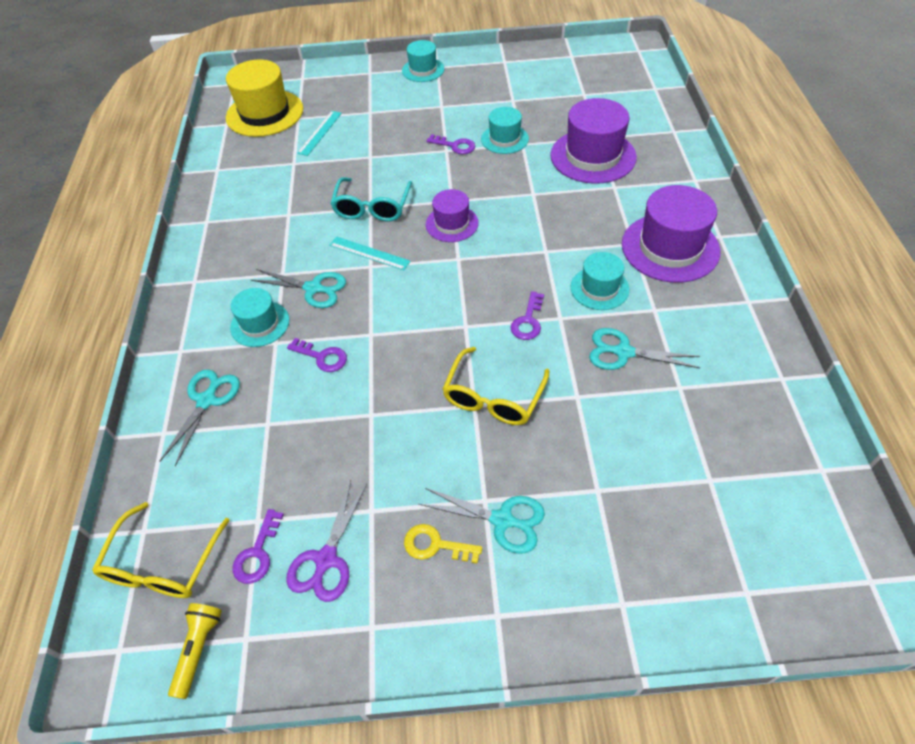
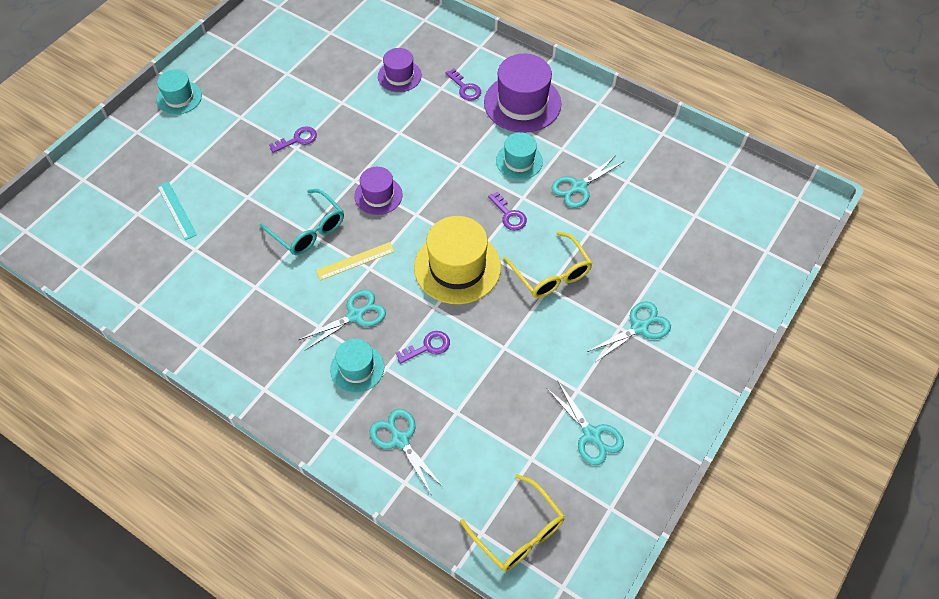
camera: 55 degrees left, 5 degrees up
(198, 649) = (597, 538): yellow flashlight -> none
(257, 553) = (556, 471): purple key -> purple key (465, 88)
(265, 113) = (100, 232): yellow hat -> yellow hat (457, 267)
(326, 560) = (592, 435): purple scissors -> turquoise scissors
(369, 253) = (355, 261): turquoise ruler -> yellow ruler
(435, 545) = (628, 371): yellow key -> none
(504, 139) = (324, 108): turquoise hat -> none
(593, 156) = (399, 76): purple hat -> purple hat, size x0.58

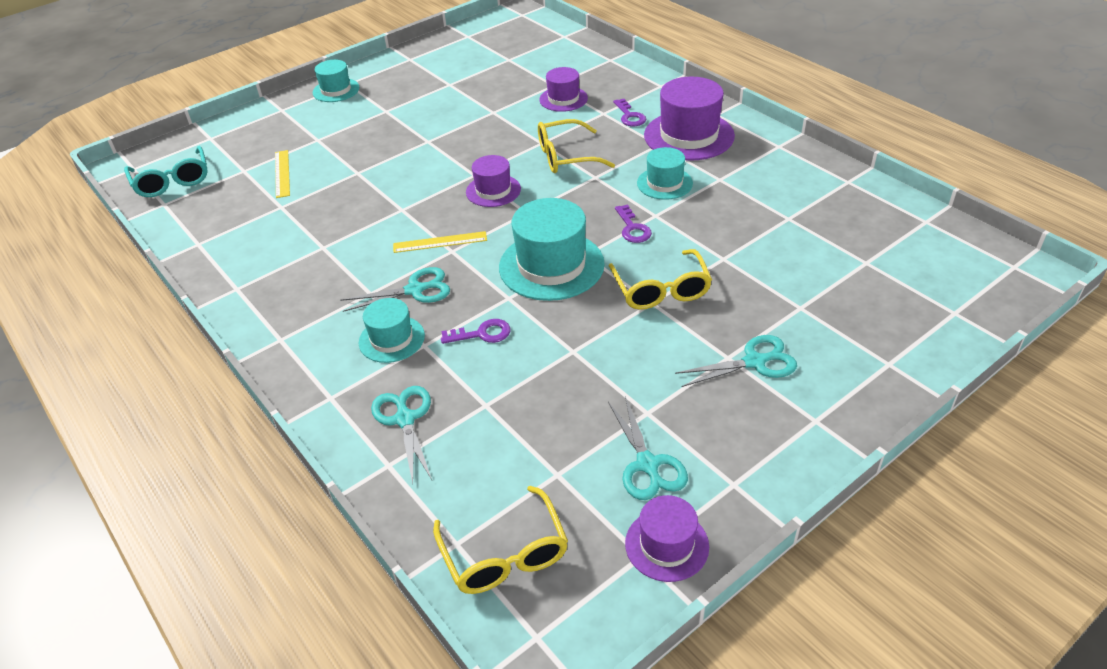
camera: 20 degrees right, 15 degrees down
(177, 210) = (282, 173): turquoise ruler -> yellow ruler
(297, 139) = (433, 135): purple key -> none
(308, 230) = (404, 208): turquoise glasses -> turquoise glasses (172, 181)
(426, 145) = (565, 156): none -> yellow glasses
(457, 267) = (551, 265): yellow hat -> turquoise hat
(578, 187) = (726, 215): turquoise scissors -> none
(624, 495) = (666, 545): none -> purple hat

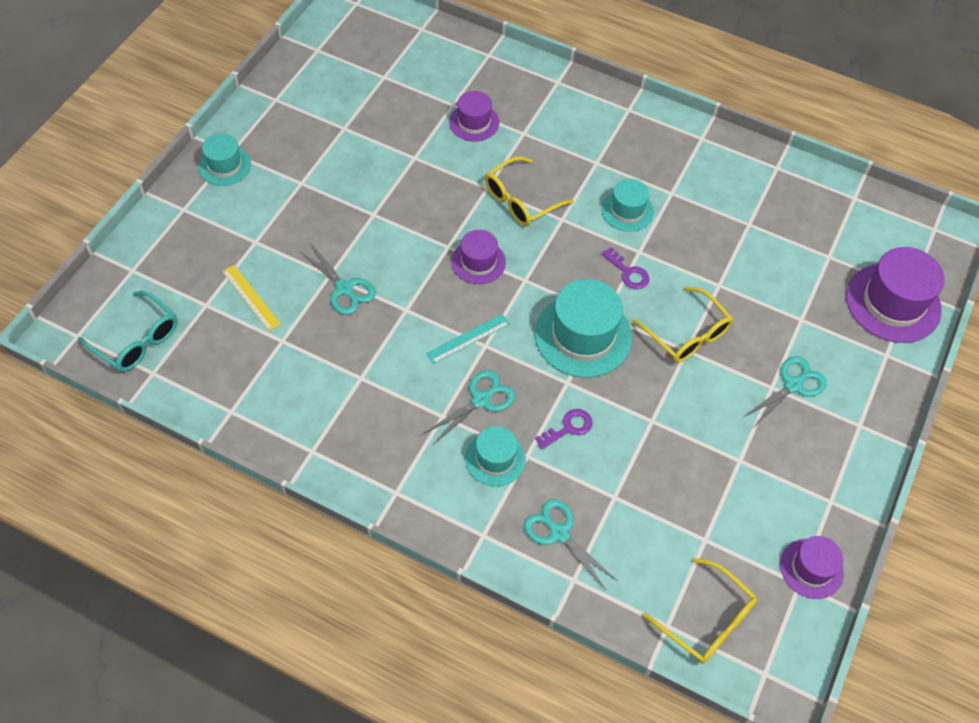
camera: 30 degrees left, 15 degrees up
(440, 242) = (468, 338): yellow ruler -> turquoise ruler
(630, 116) = (551, 131): purple key -> none
(647, 465) = (764, 507): turquoise scissors -> turquoise scissors (344, 289)
(689, 136) = (618, 144): purple hat -> purple hat (893, 303)

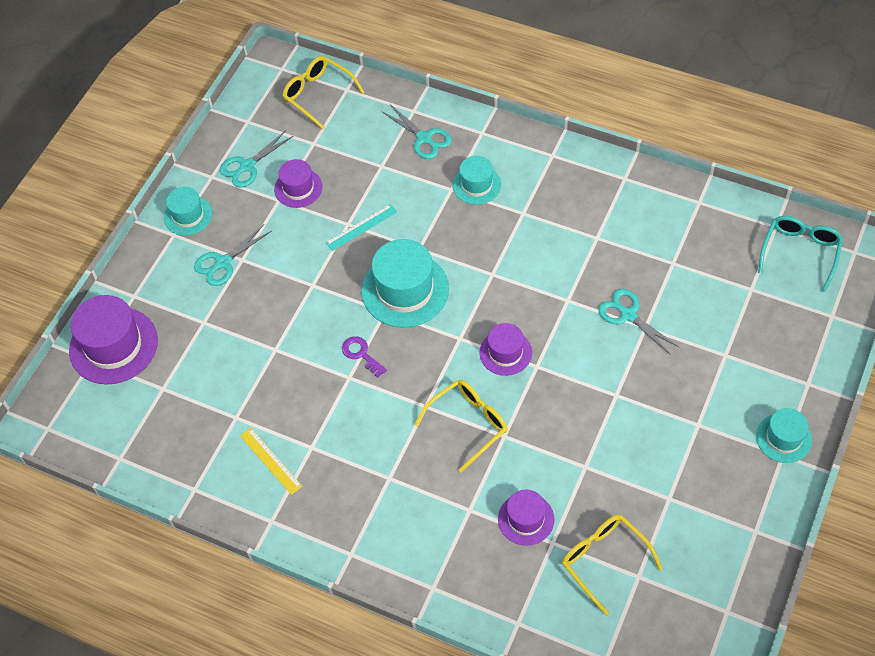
camera: 175 degrees left, 0 degrees up
(137, 340) = (800, 252): turquoise glasses -> turquoise glasses turned 75 degrees clockwise
(251, 297) = (712, 299): yellow ruler -> yellow ruler (270, 461)
(468, 338) = (508, 279): turquoise ruler -> turquoise ruler (361, 227)
(481, 400) = (492, 228): turquoise scissors -> turquoise scissors (247, 166)
(568, 428) = (417, 212): purple key -> none
(627, 210) = (359, 422): turquoise hat -> turquoise hat (188, 215)
(687, 334) = (310, 299): yellow glasses -> yellow glasses (604, 560)
(811, 568) = (236, 131): purple hat -> purple hat (298, 188)

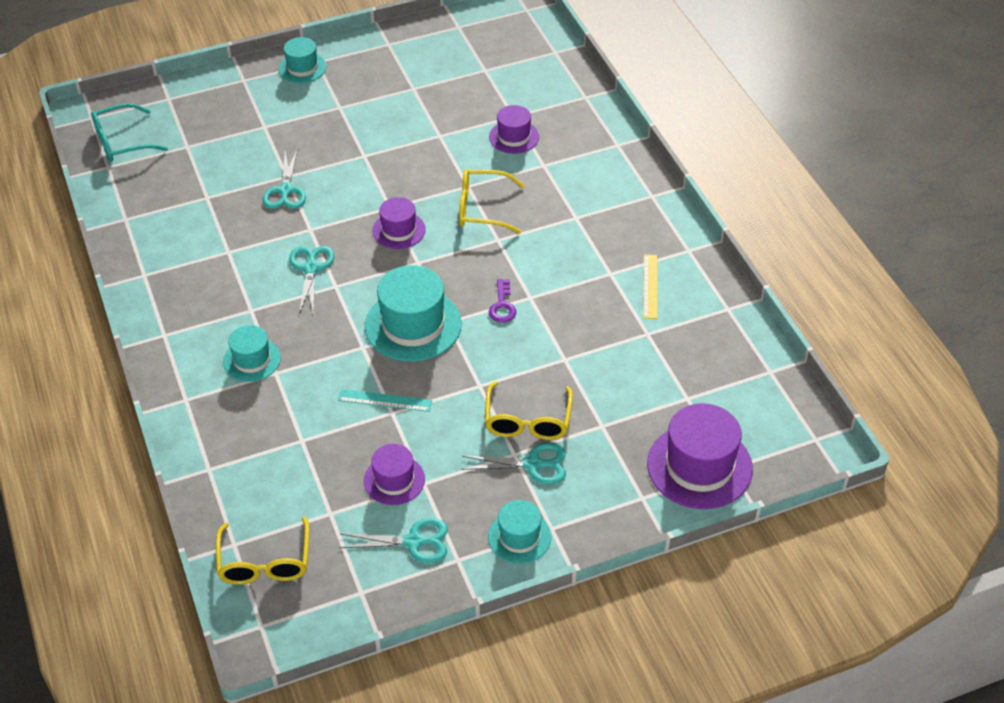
camera: 140 degrees left, 10 degrees down
(424, 138) = (235, 434): turquoise scissors -> turquoise scissors (311, 268)
(604, 560) = (494, 89): yellow glasses -> yellow glasses (528, 421)

